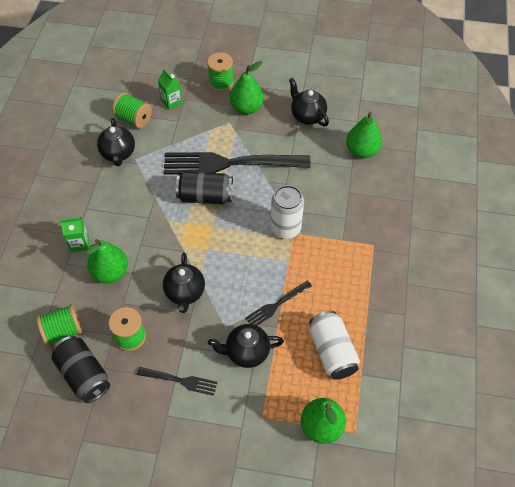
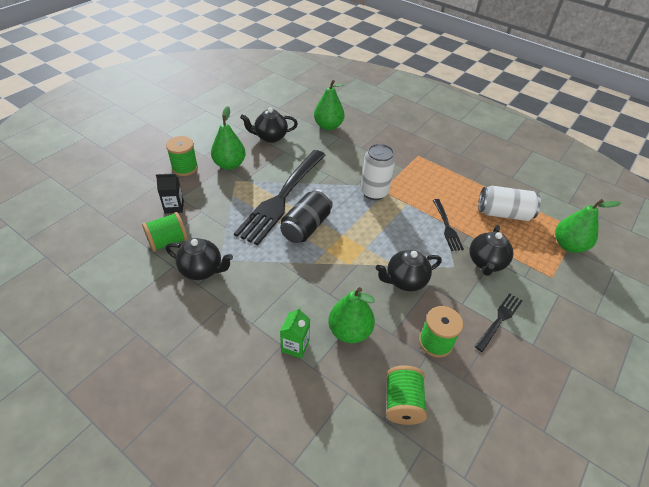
camera: 65 degrees left, 10 degrees down
(83, 375) = (465, 401): black can -> none
(171, 102) = (174, 207): green carton -> black carton
(185, 293) = (405, 281): black teapot -> black teapot turned 135 degrees clockwise

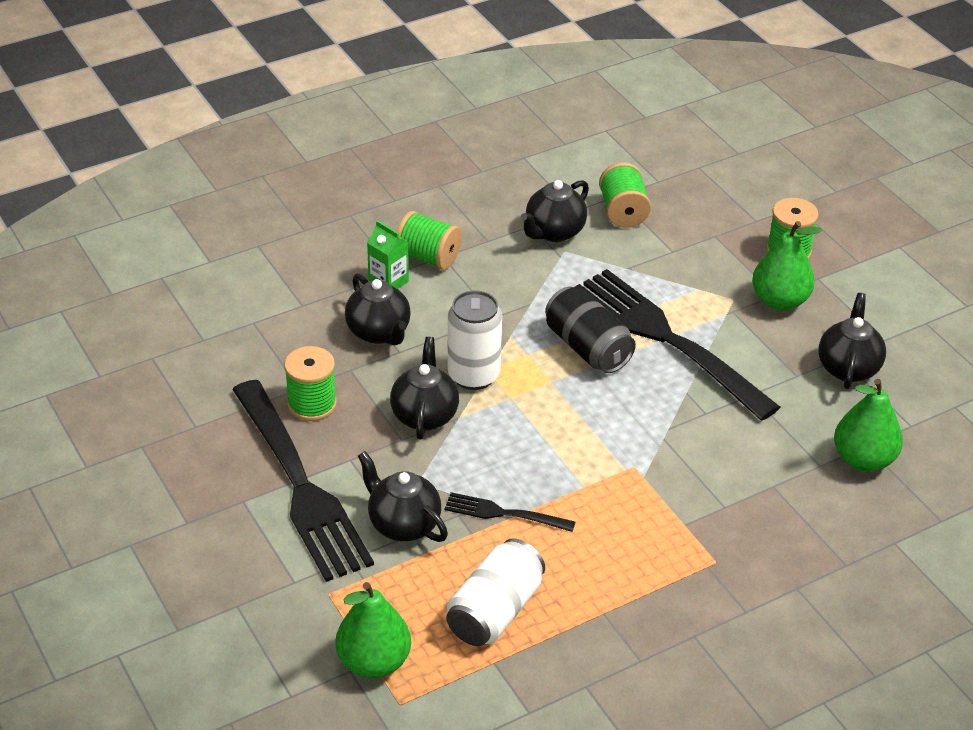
camera: 115 degrees right, 5 degrees down
(174, 207) = (694, 227): black carton -> none
(349, 331) = (379, 333): green pear -> black teapot
(374, 192) = (632, 454): white can -> white can (473, 375)
(402, 403) = (259, 343): green spool -> green spool (428, 257)
(499, 320) = (300, 485): black fork -> black fork, size x2.17

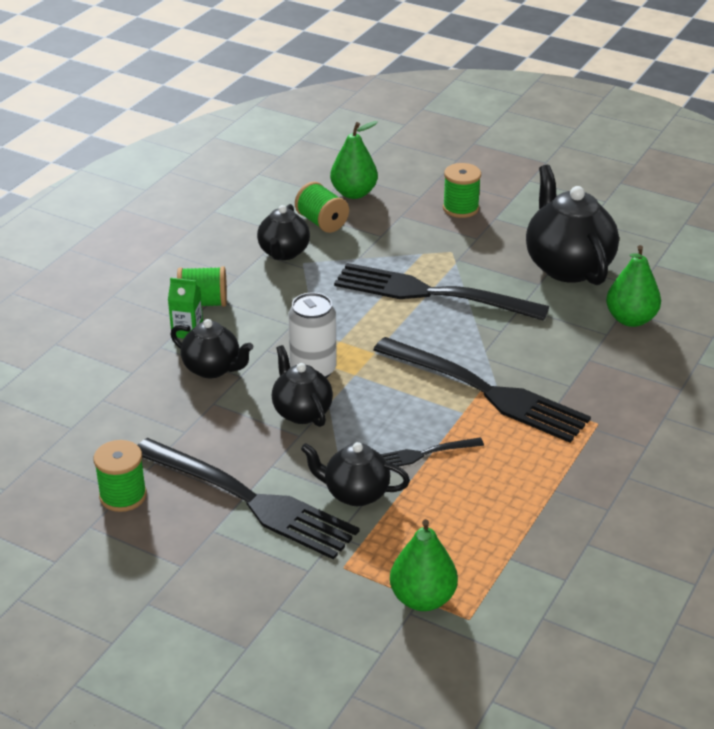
camera: 30 degrees left, 5 degrees down
(312, 404) = (205, 439): green spool -> green spool (123, 496)
(495, 611) = (478, 523): white can -> none
(587, 348) = (379, 320): black can -> none
(628, 474) = (485, 391): none -> black fork
(779, 301) = (484, 241): green pear -> green pear (354, 193)
(848, 368) = (567, 266): black teapot -> black teapot, size x1.71

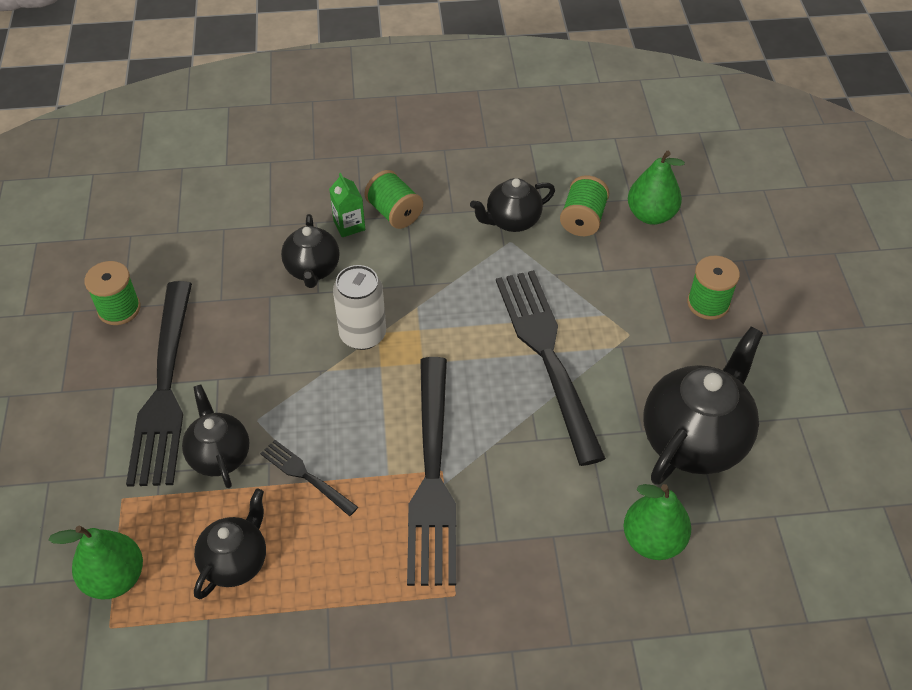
camera: 55 degrees right, 15 degrees up
(301, 412) = (300, 359): black teapot -> black teapot (236, 561)

